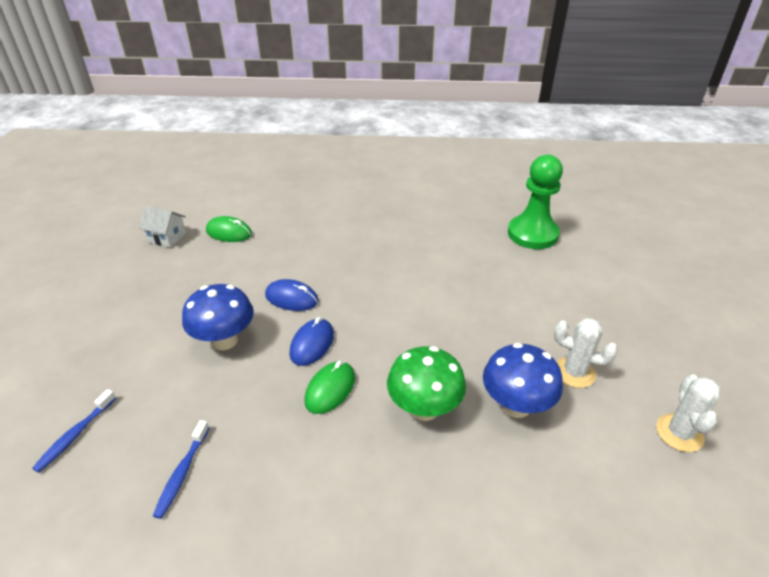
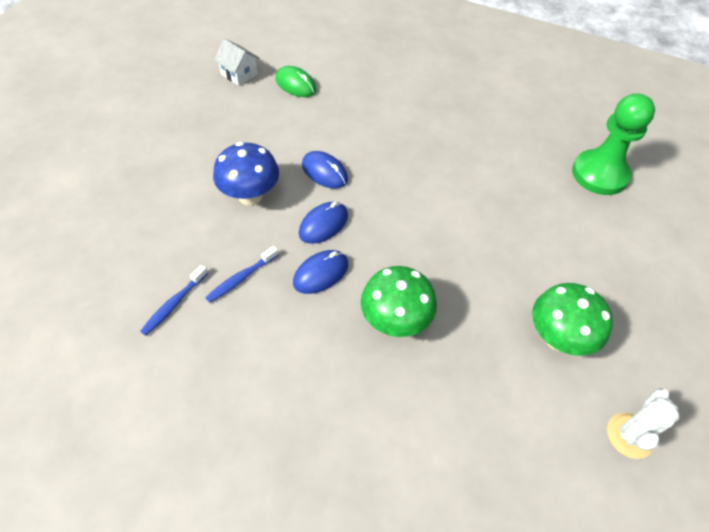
camera: 20 degrees right, 15 degrees up
(75, 435) = (107, 242): blue toothbrush -> blue toothbrush (241, 278)
(330, 389) = (321, 273): green mouse -> blue mouse
(516, 405) = (482, 349): blue mushroom -> none
(574, 372) = (558, 338): white cactus -> green mushroom

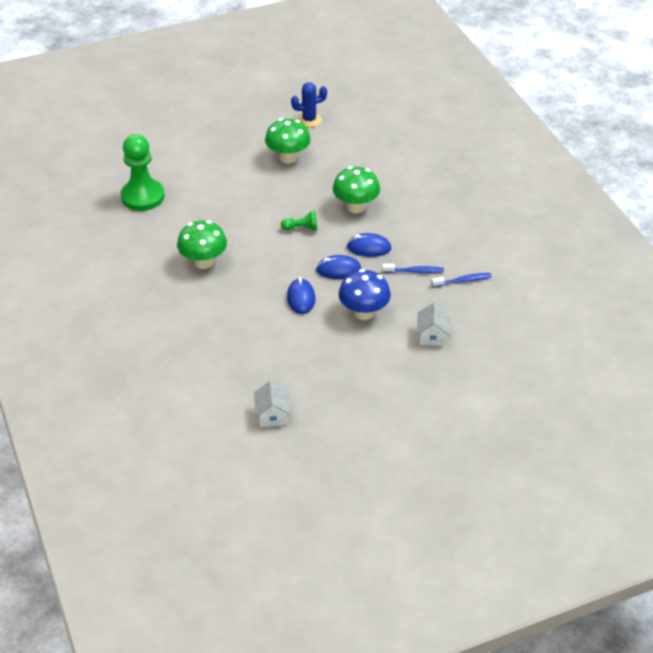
camera: 135 degrees left, 10 degrees down
(159, 215) = (432, 336): none -> white house
(295, 85) = (241, 376): green mouse -> none
(416, 247) = (301, 228): none -> green pawn
(451, 149) = (203, 262): none -> green mushroom
(630, 435) = (309, 120): white cactus -> blue cactus

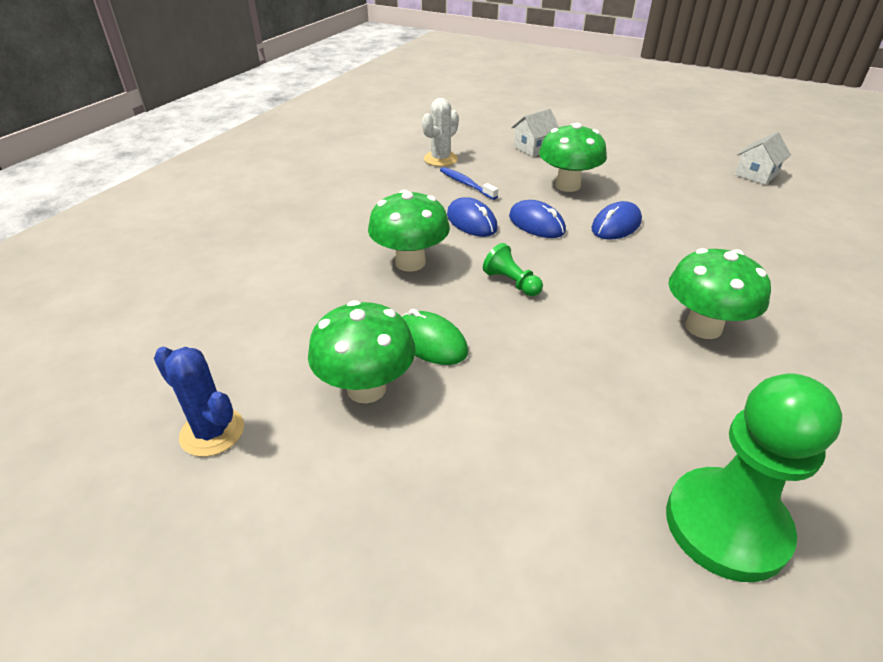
camera: 130 degrees left, 5 degrees down
(292, 184) = (431, 342): none -> green mouse
(364, 313) = (567, 185): blue mushroom -> green mushroom
(463, 281) = (440, 159): blue toothbrush -> white cactus

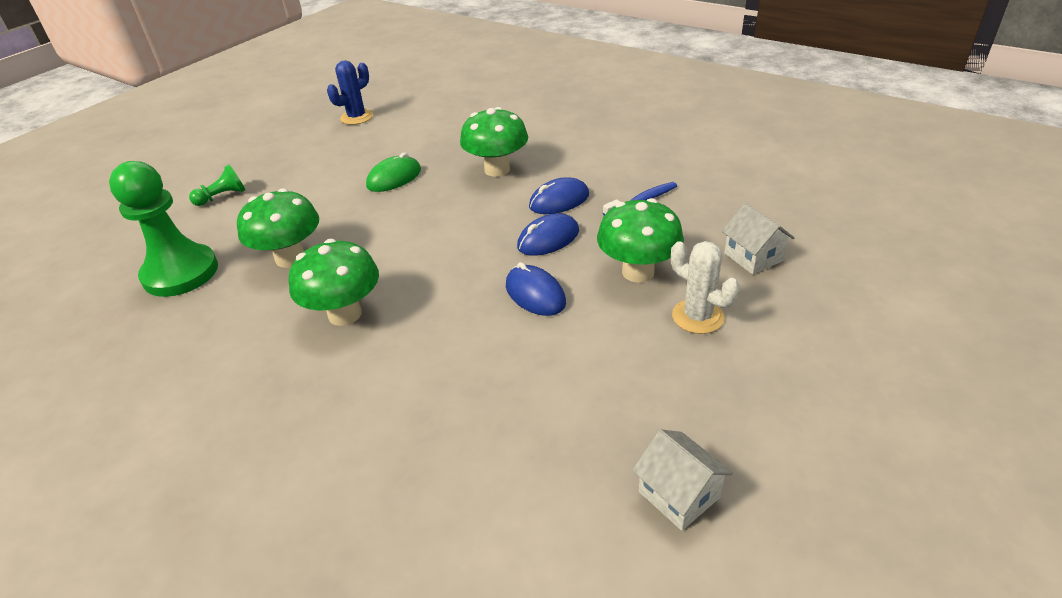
camera: 100 degrees right, 0 degrees up
(366, 388) = (363, 157): green mushroom -> green mushroom (290, 258)
(440, 159) = (707, 186): white cactus -> white cactus (698, 316)
(511, 283) = (451, 216): green pawn -> green pawn (222, 197)

